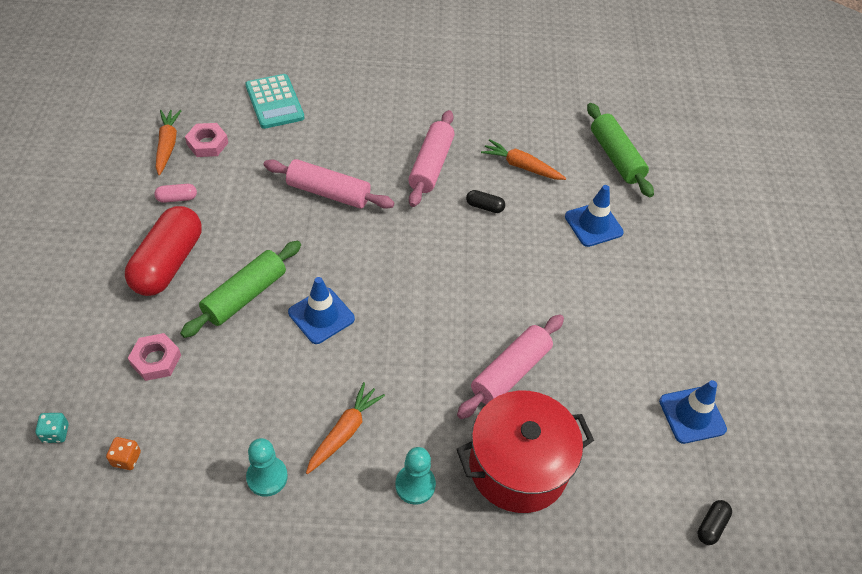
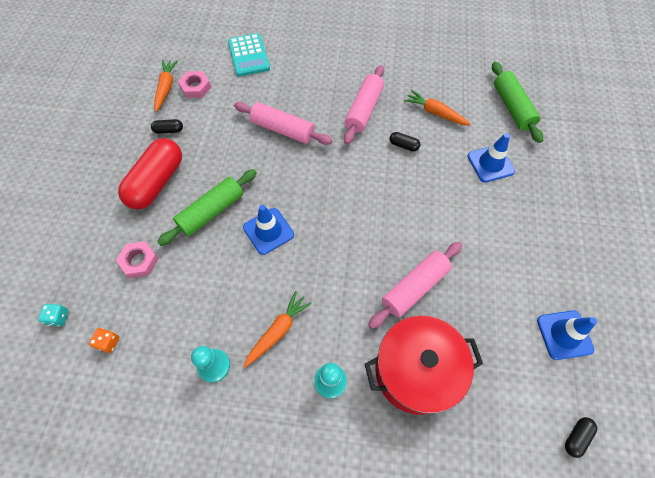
camera: 10 degrees right, 10 degrees up
(177, 198) = (169, 130): pink capsule -> black capsule

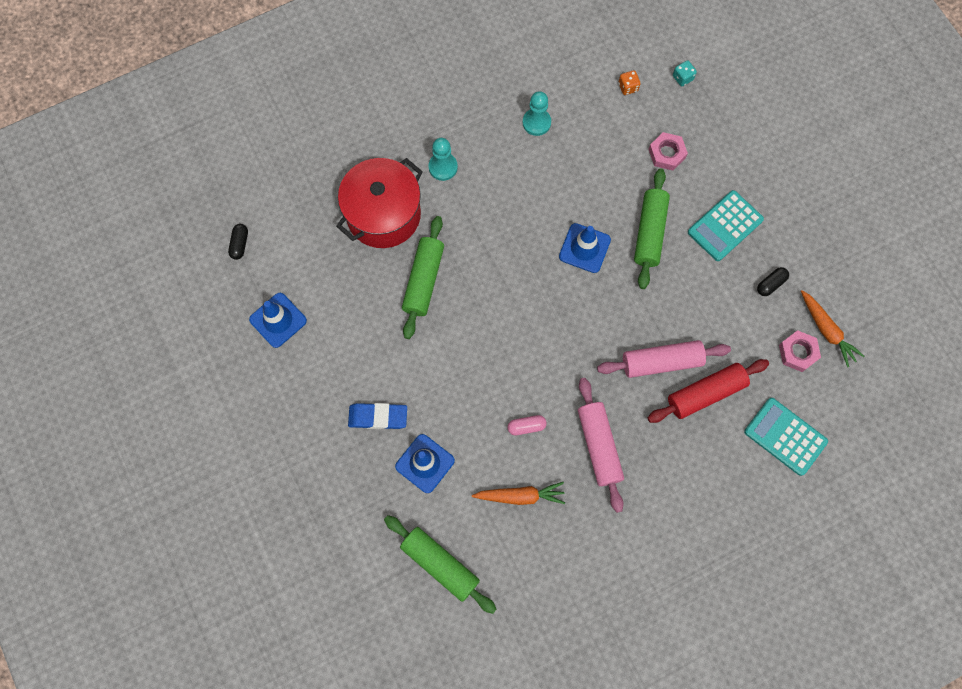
camera: 145 degrees right, 10 degrees up
(157, 182) = (725, 226): red capsule -> turquoise calculator
(272, 99) = (705, 393): none -> red rolling pin
(278, 331) = (509, 175): orange carrot -> none
(403, 145) = (526, 426): black capsule -> pink capsule
(414, 287) = (424, 280): pink rolling pin -> green rolling pin
(510, 211) = (378, 417): none -> blue eraser

